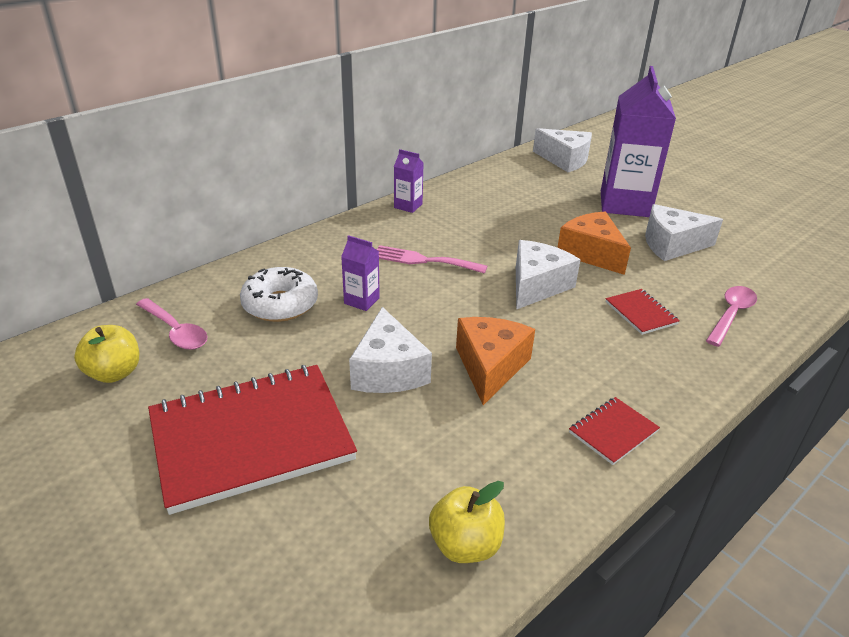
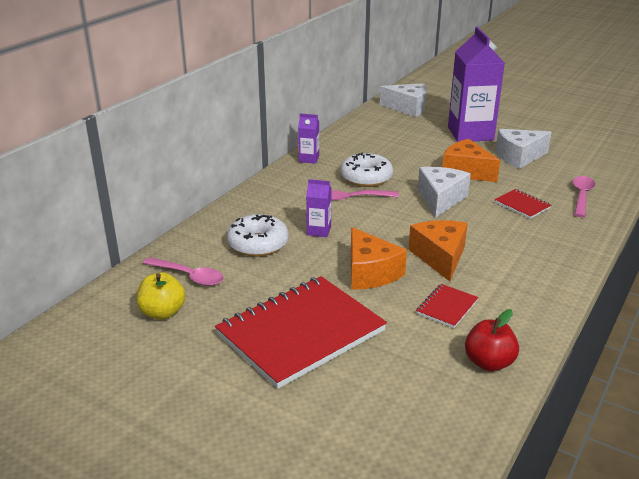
camera: 15 degrees left, 5 degrees down
(388, 371) = (370, 273): white cheese -> orange cheese
(461, 241) = (366, 178): none -> white donut
(465, 545) = (488, 362): yellow apple -> red apple
(613, 432) = (544, 280): red notebook -> red notebook (447, 307)

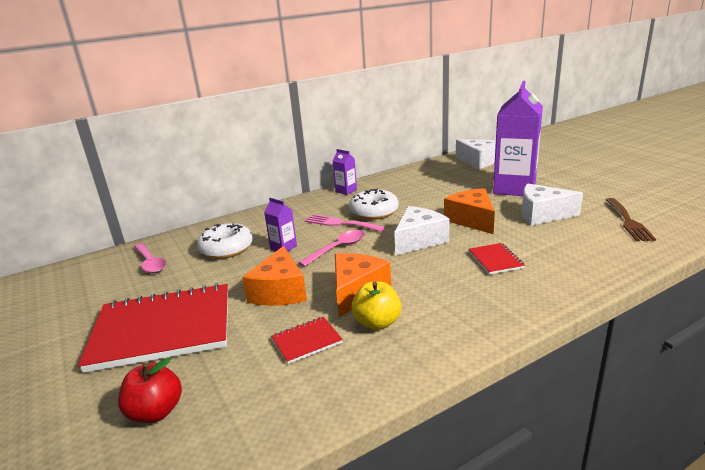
camera: 30 degrees right, 5 degrees down
(162, 312) = (99, 286): yellow apple -> yellow apple (377, 323)
(488, 362) = (278, 411): red apple -> red apple (156, 412)
(581, 196) = (574, 263): pink spoon -> pink spoon (337, 248)
(588, 152) = (628, 221): none -> brown fork

